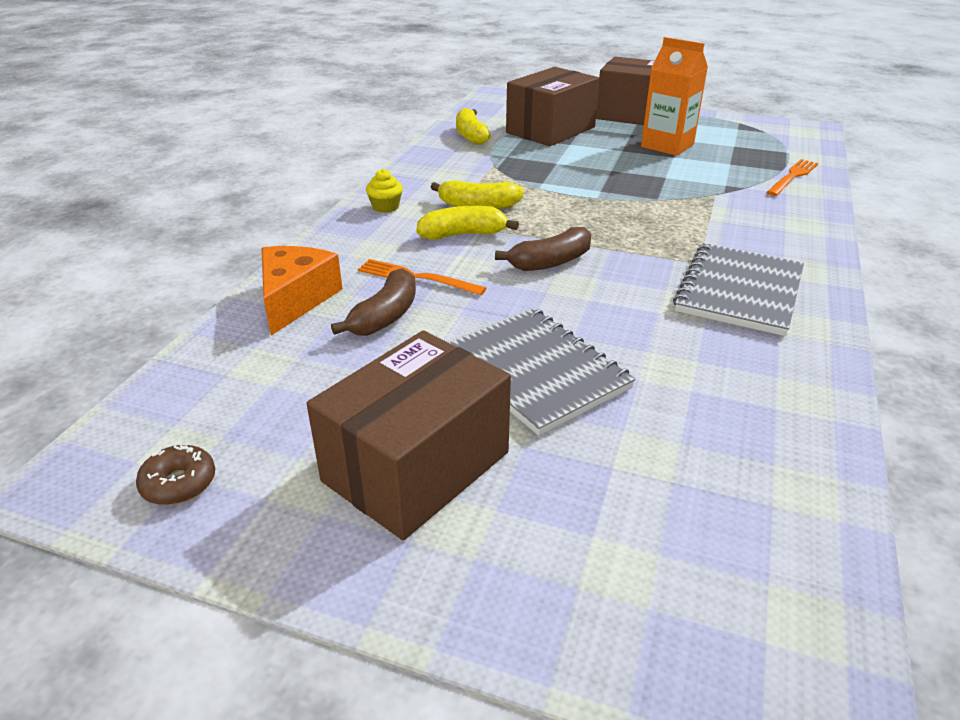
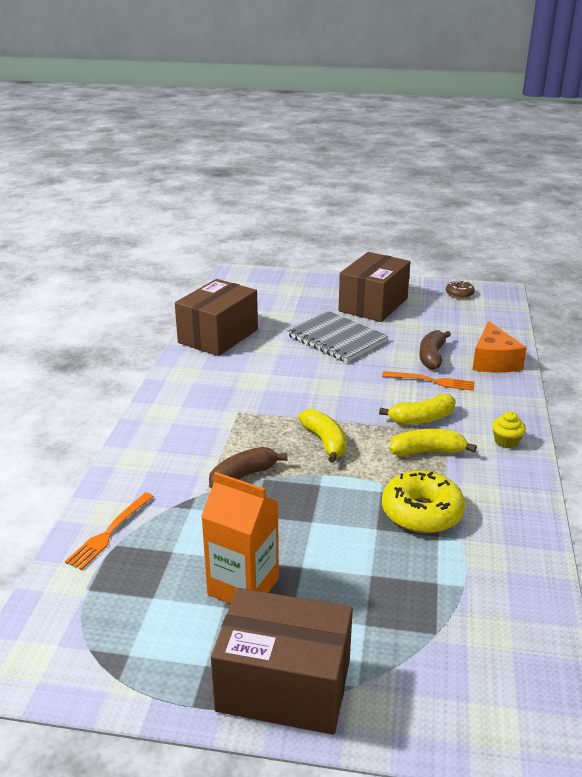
camera: 170 degrees right, 5 degrees down
(470, 135) = (508, 581): yellow banana -> yellow banana (325, 442)
(512, 168) = (422, 512): none -> yellow donut
(550, 130) = (407, 612): brown box -> brown box (218, 336)
(550, 262) = (346, 401): brown banana -> brown banana (242, 477)
(739, 291) = (216, 391): grey notebook -> none

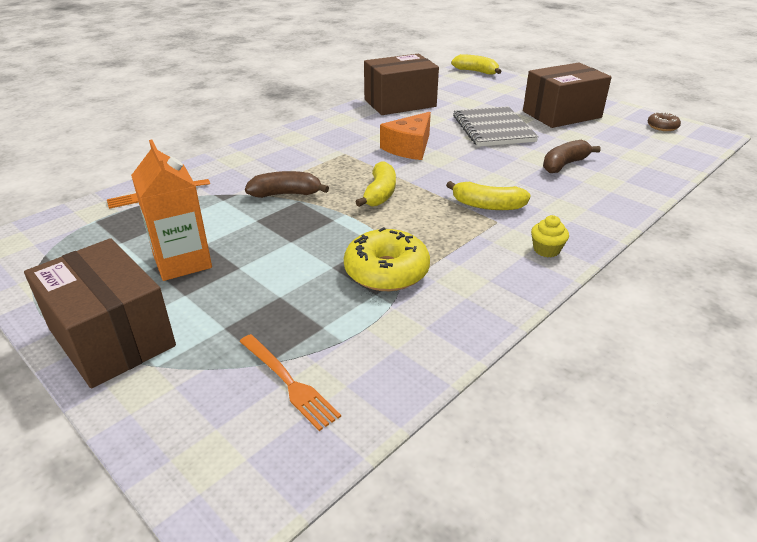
camera: 35 degrees right, 5 degrees up
(427, 451) = (457, 230): yellow banana -> yellow banana (476, 72)
(432, 381) = (538, 182): orange fork -> orange fork (288, 382)
(493, 361) = (625, 185): orange cheese -> orange cheese (409, 148)

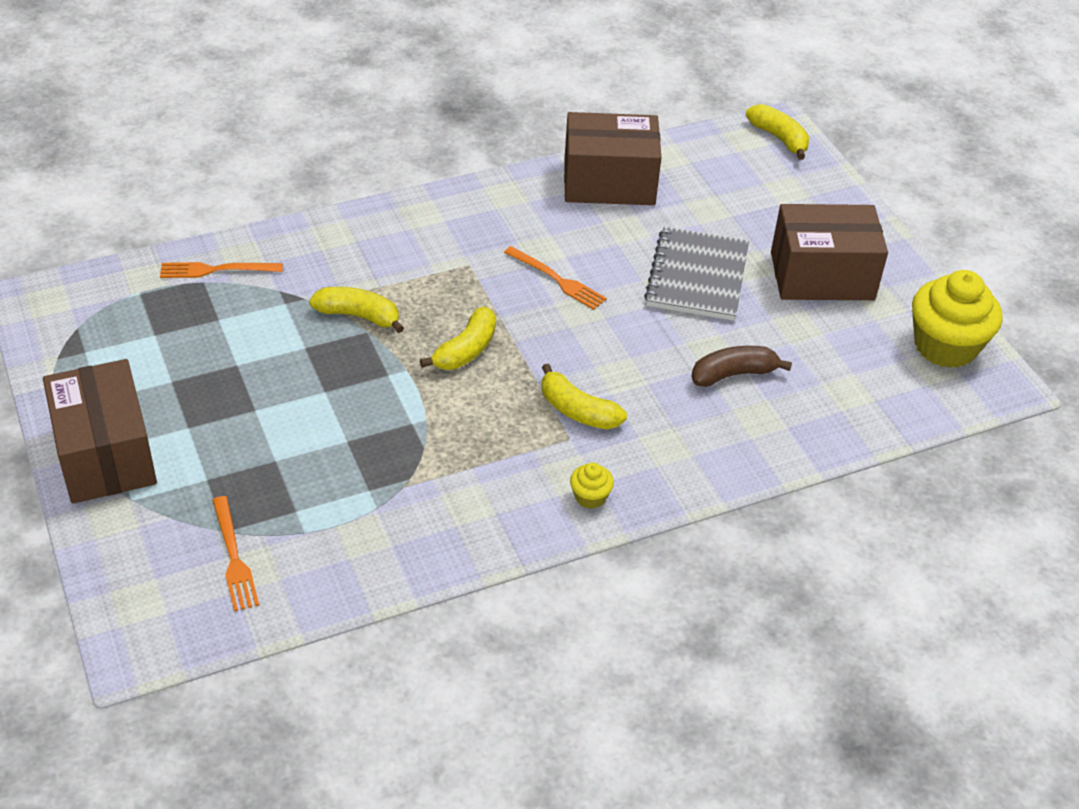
camera: 20 degrees right, 10 degrees up
(182, 262) = (203, 383): orange carton -> none
(286, 194) = (359, 316): brown banana -> yellow banana
(386, 271) = (398, 466): yellow donut -> none
(409, 148) = (557, 280): orange cheese -> orange fork
(662, 127) = (945, 346): brown donut -> yellow cupcake

